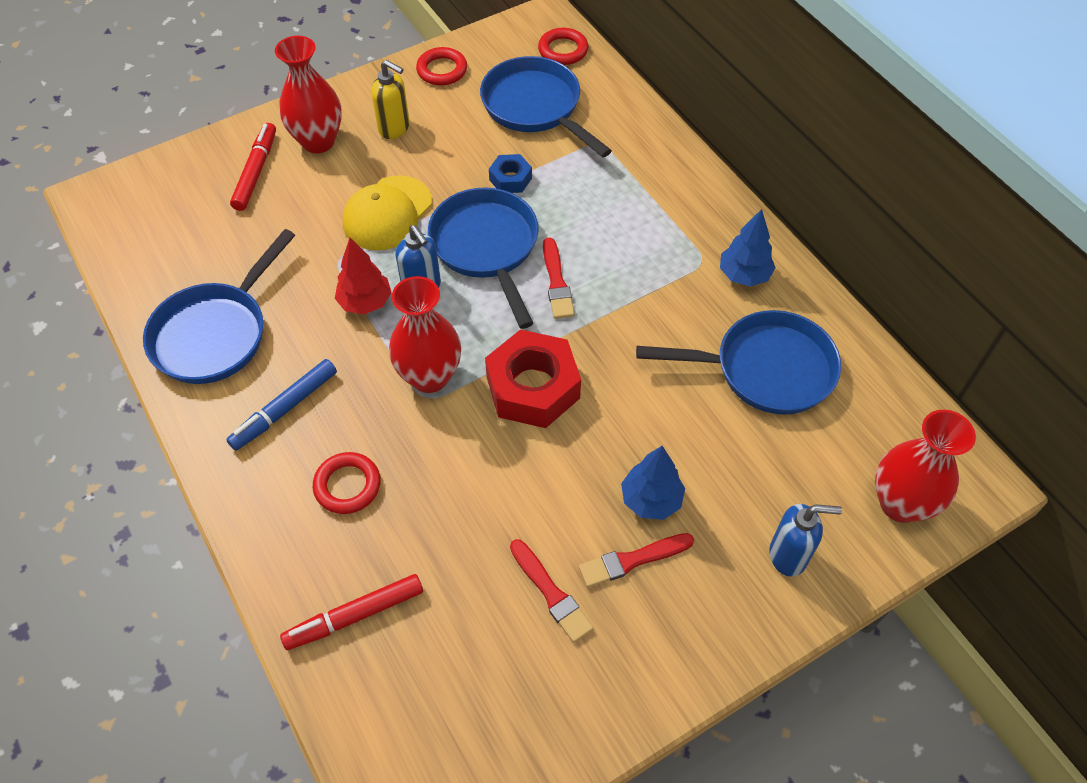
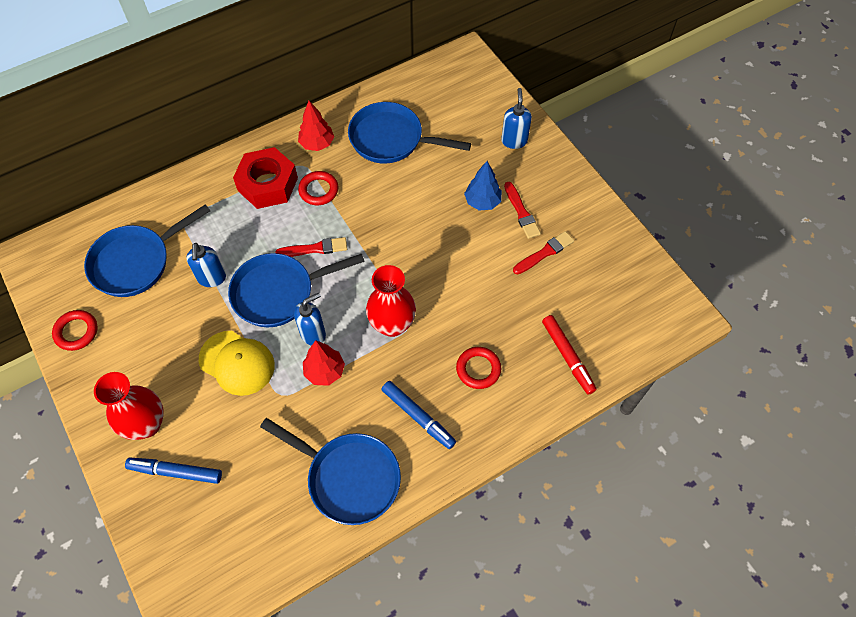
camera: 90 degrees left, 5 degrees up
(256, 172) = (175, 472): red marker -> blue marker
(394, 128) = (141, 364): yellow soap dispenser -> none
(510, 179) = (212, 278): blue nut -> blue soap dispenser
(532, 387) = (402, 263): red nut -> red nut (268, 184)
(563, 50) = (72, 243): red ring -> red ring (318, 190)
(744, 275) = (317, 144): blue tree -> red tree
(766, 369) = (391, 139): blue pan -> blue pan turned 75 degrees counterclockwise
(900, 503) = (480, 89): red vase -> none

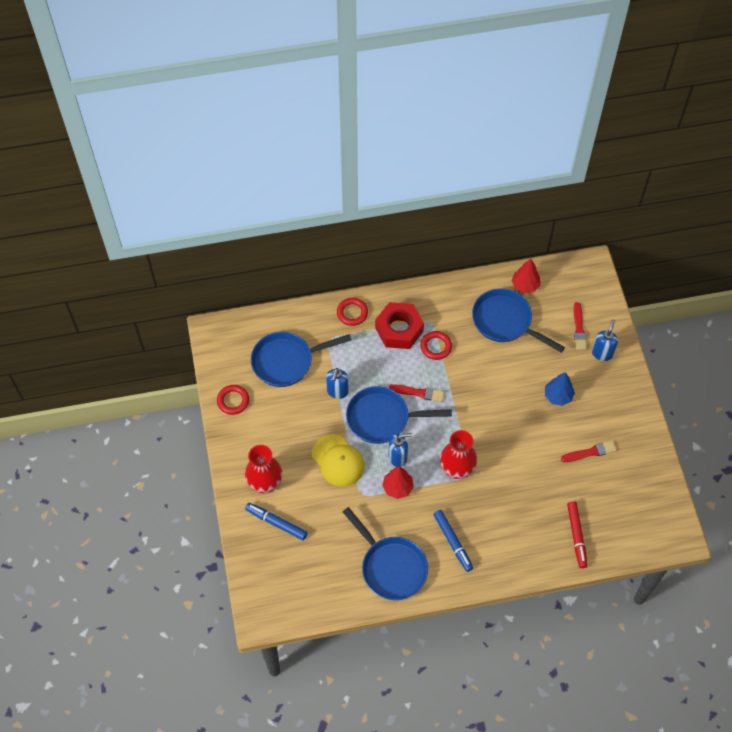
camera: 20 degrees right, 0 degrees up
(317, 144) = (446, 307): red tree -> red tree (525, 285)
(478, 369) = (507, 523): red ring -> red ring (352, 313)
(521, 212) = (585, 414): red brush -> red brush (579, 328)

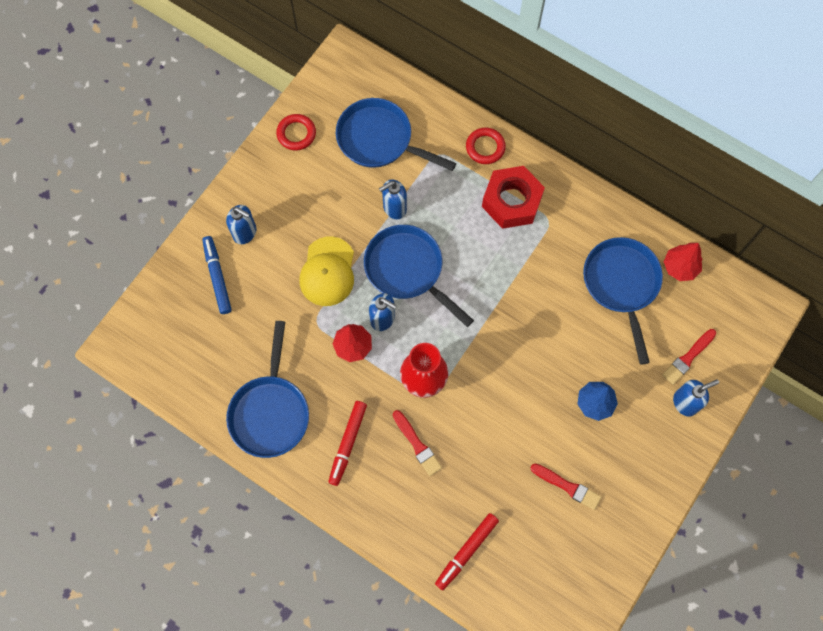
camera: 45 degrees right, 10 degrees up
(265, 483) = (245, 233): red vase -> blue soap dispenser
(418, 393) = (466, 277): red brush -> red brush (417, 444)
(436, 347) = (528, 248): red ring -> none
(453, 542) = (348, 444): blue marker -> red marker

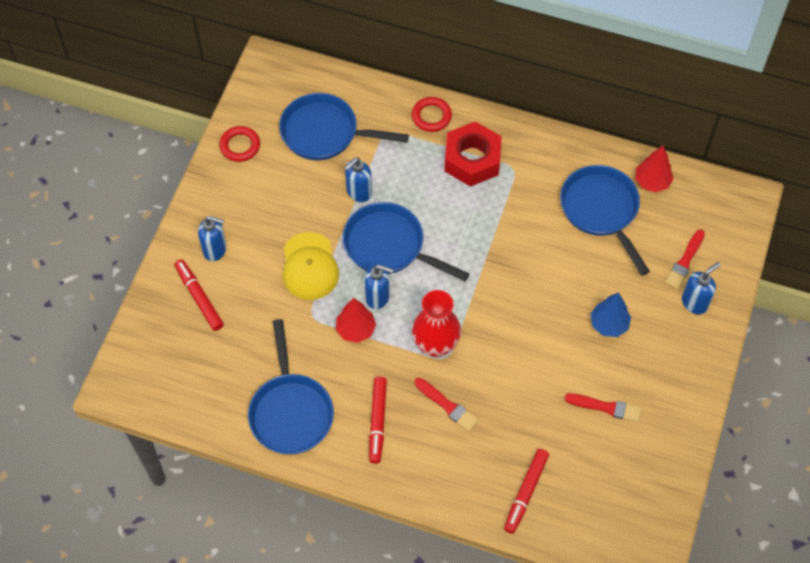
camera: 15 degrees left, 10 degrees down
(217, 277) = (199, 297): blue marker -> red marker

